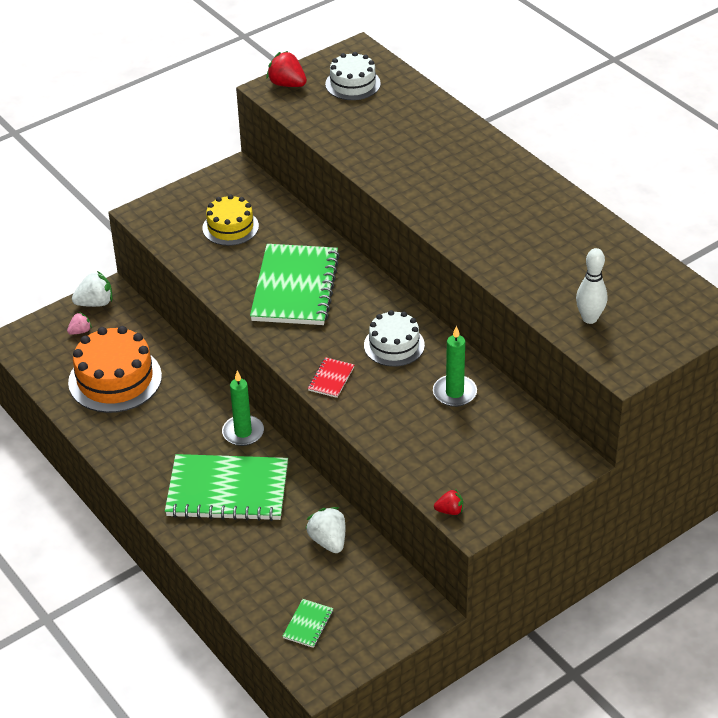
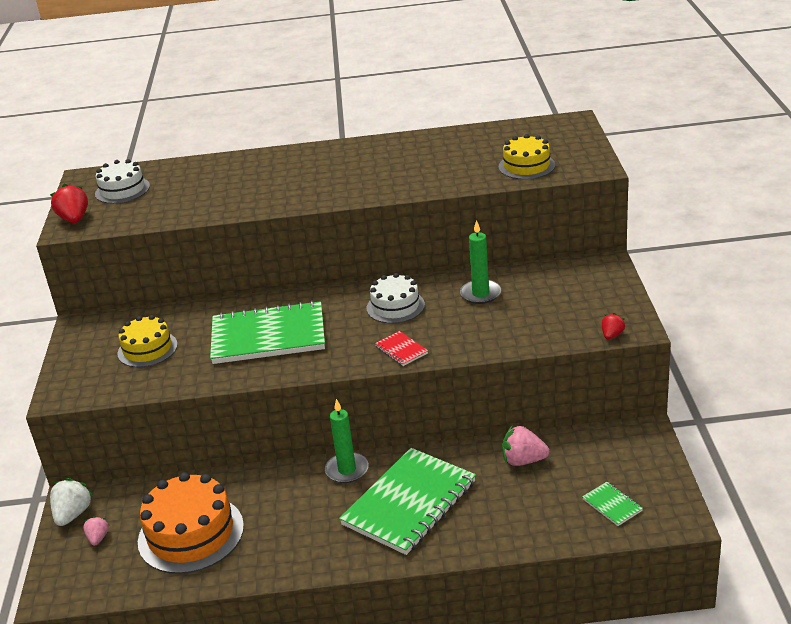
camera: 55 degrees left, 10 degrees down
(287, 84) = (74, 219): red strawberry -> red strawberry turned 90 degrees clockwise
(295, 287) = (268, 336): green notebook -> green notebook turned 45 degrees counterclockwise
(328, 541) = (523, 461): white strawberry -> pink strawberry
(589, 318) = (526, 166): white bowling pin -> yellow cake

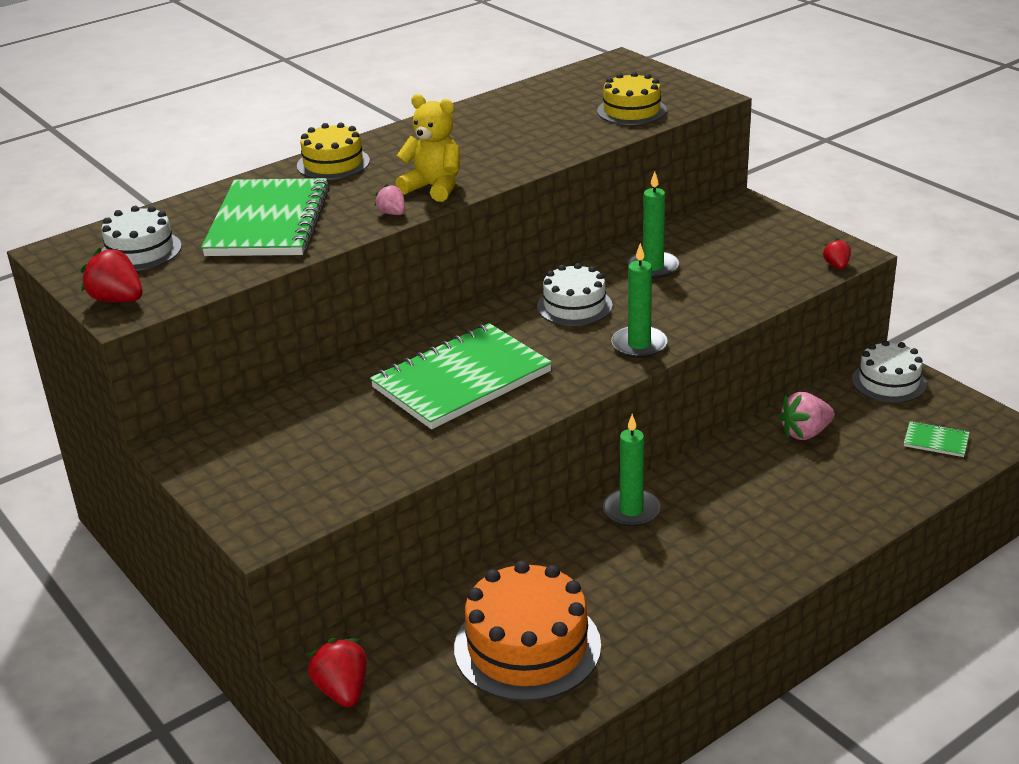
camera: 35 degrees left, 0 degrees up
(73, 514) = (342, 690): white strawberry -> red strawberry
(98, 538) = (411, 701): pink strawberry -> pink strawberry (392, 213)
(147, 349) = (318, 443): yellow cake -> yellow cake (333, 163)
(326, 192) = (434, 188): none -> yellow teddy bear
(401, 350) = (639, 345): red notebook -> green candle
(409, 503) = (739, 516): green notebook -> green notebook (268, 222)
(631, 444) = (889, 382): none -> white cake

